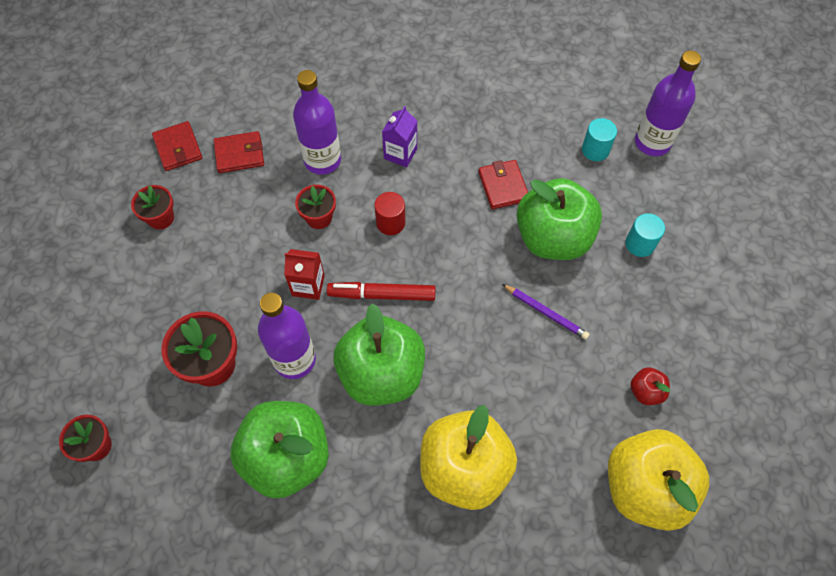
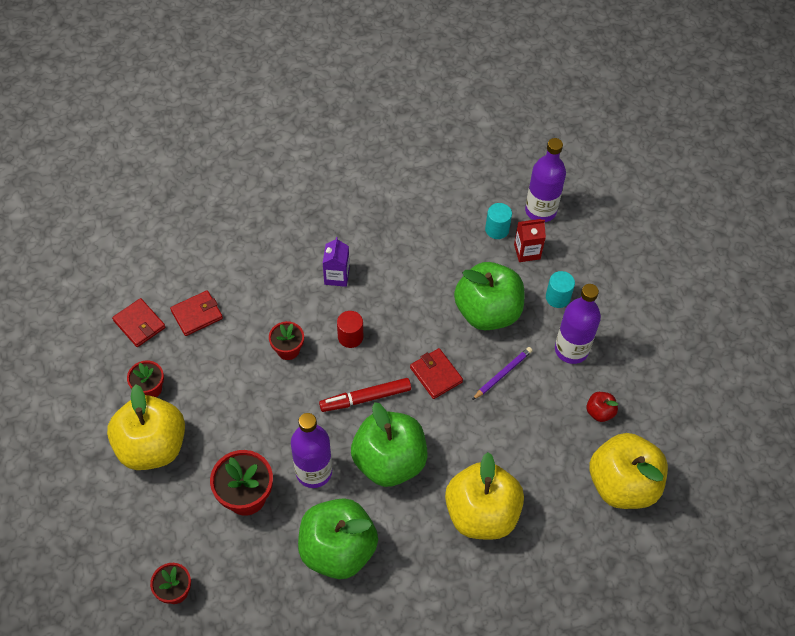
camera: 20 degrees left, 5 degrees down
(138, 279) = (152, 446): none -> yellow apple
(308, 285) = (301, 408): red carton -> red carton (527, 251)
(322, 160) = (272, 300): purple bottle -> purple bottle (571, 350)
(503, 186) = (432, 280): red wallet -> red wallet (436, 375)
(546, 313) = (502, 374): purple pencil -> purple pencil turned 60 degrees counterclockwise

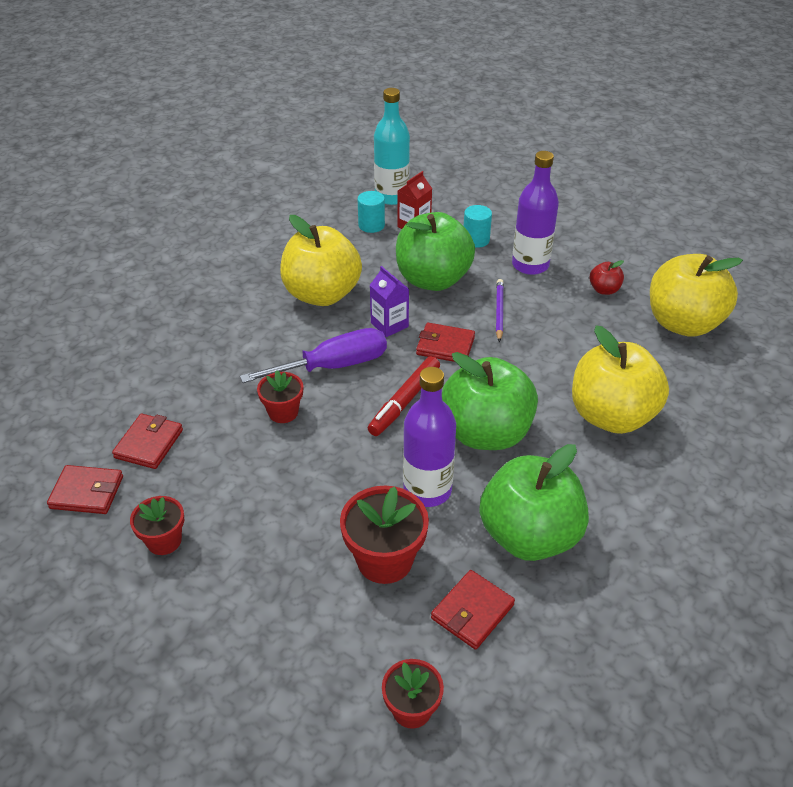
camera: 40 degrees left, 15 degrees down
(152, 446) = (226, 591): yellow apple -> yellow apple (322, 294)
(258, 566) = (472, 612): none -> red wallet
(336, 276) = (265, 331): purple carton -> purple carton (389, 325)
(350, 337) = (333, 366): red cylinder -> purple screwdriver
(540, 211) = (391, 197): purple bottle -> turquoise bottle

